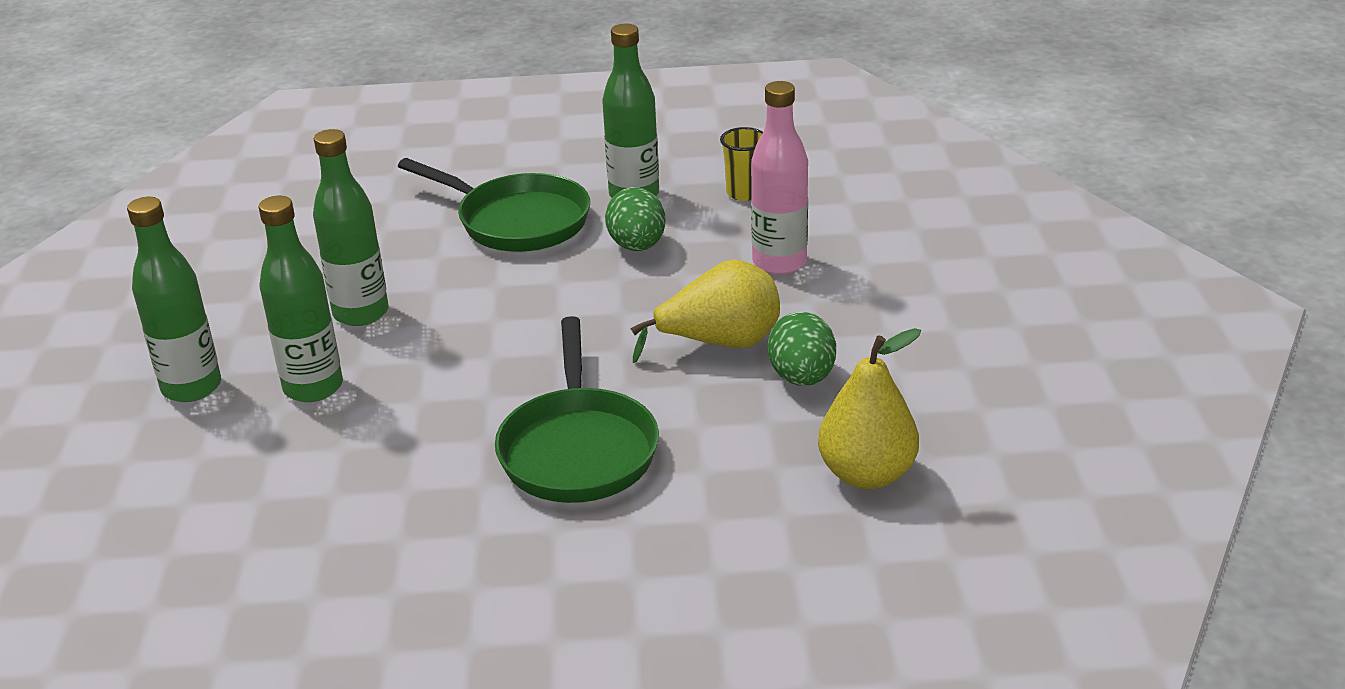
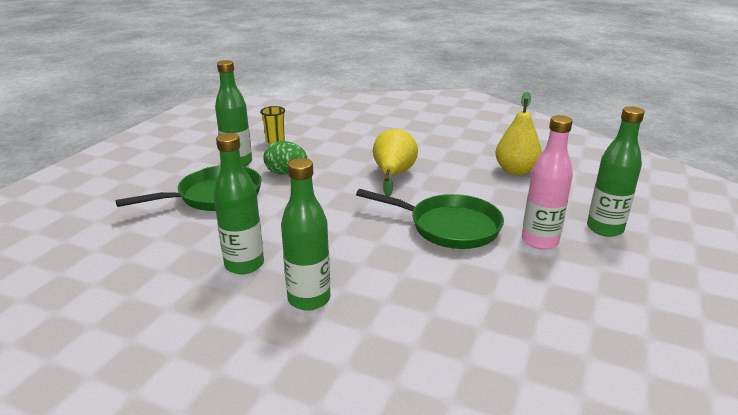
camera: 65 degrees left, 5 degrees down
(192, 387) = (252, 354): green bottle -> green bottle (604, 229)
(779, 262) = (343, 148): pink bottle -> pink bottle (539, 241)
(802, 378) = (437, 166): green egg -> none

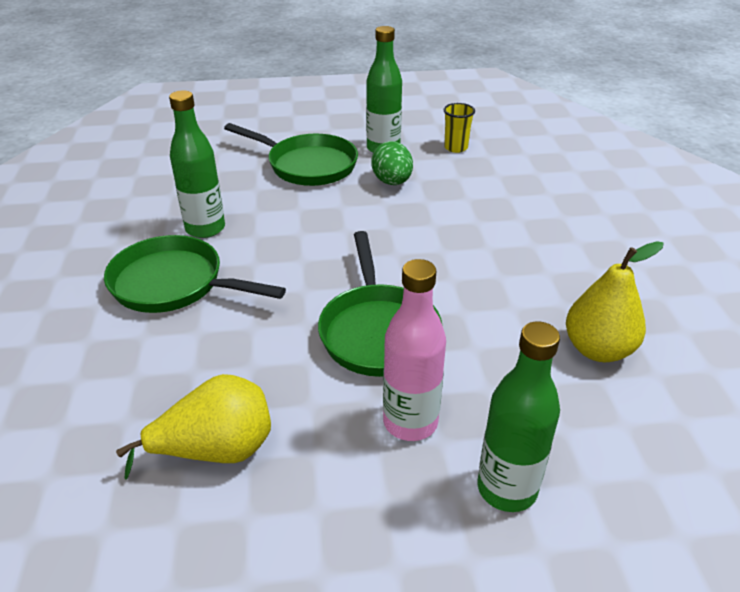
camera: 60 degrees right, 10 degrees up
(309, 299) = (174, 284): green bottle -> green pan
(393, 175) = (464, 249): yellow pear -> yellow pear (216, 450)

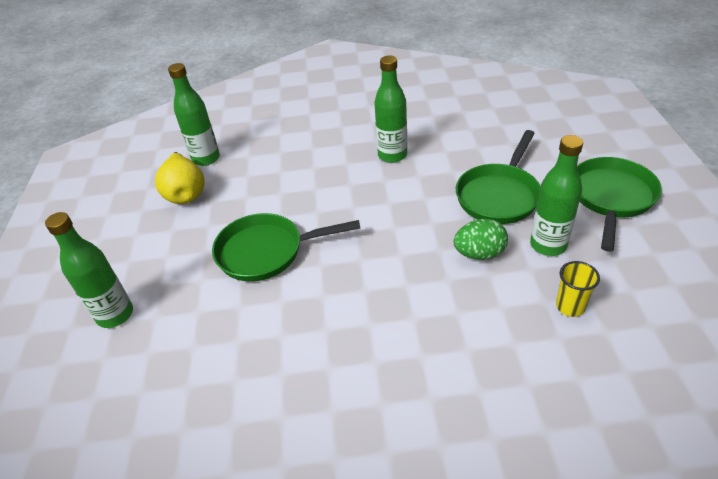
camera: 95 degrees right, 5 degrees up
(115, 436) = (206, 158): none -> green bottle
(174, 284) = (328, 153): green pan -> green pan (611, 198)
(410, 422) = (180, 270): pink bottle -> none
(598, 349) = (219, 389): yellow pear -> none

